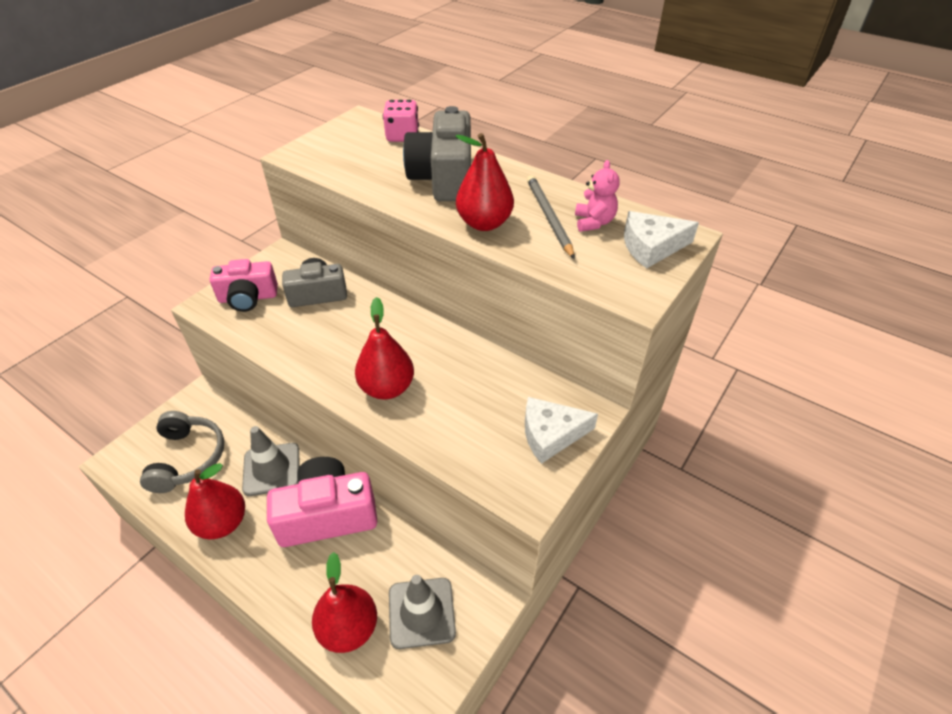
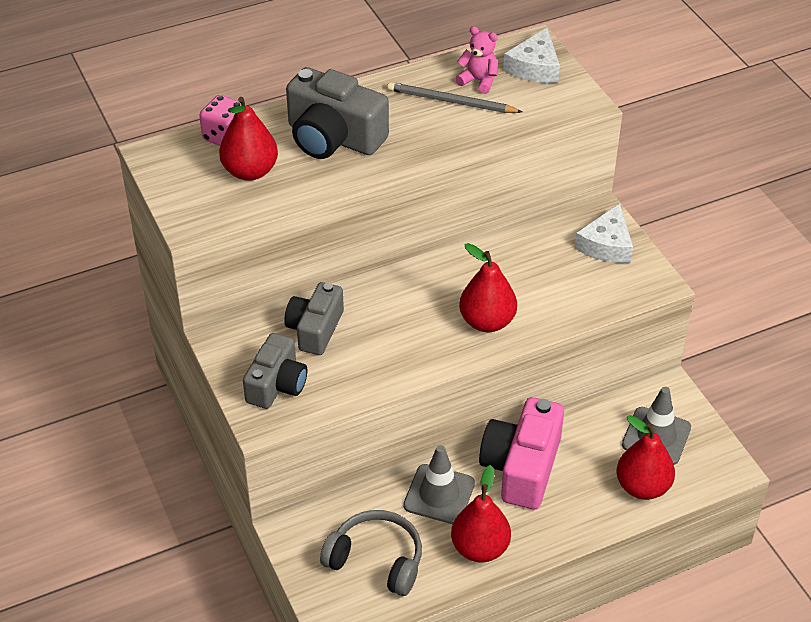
camera: 60 degrees left, 0 degrees up
(248, 298) = (277, 384): pink camera -> grey camera
(484, 223) = (428, 141): red pear -> red pear (250, 171)

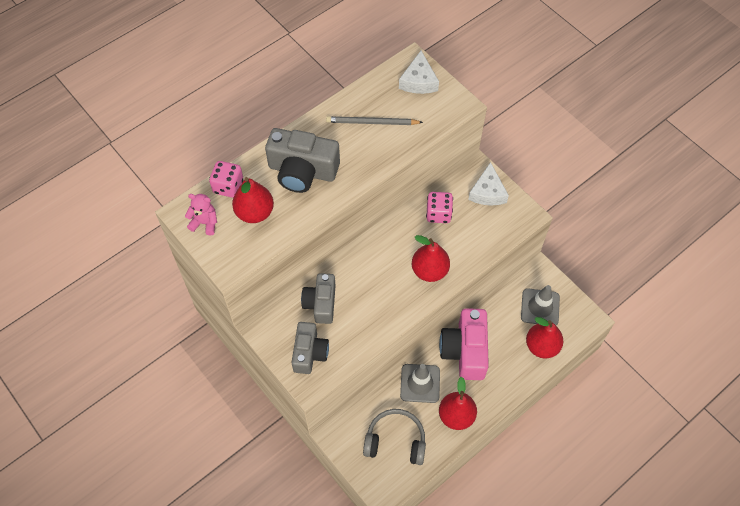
camera: 15 degrees left, 15 degrees up
(479, 81) = (385, 101): pink teddy bear -> pink teddy bear (205, 223)
(524, 257) = (438, 214): none -> pink dice

